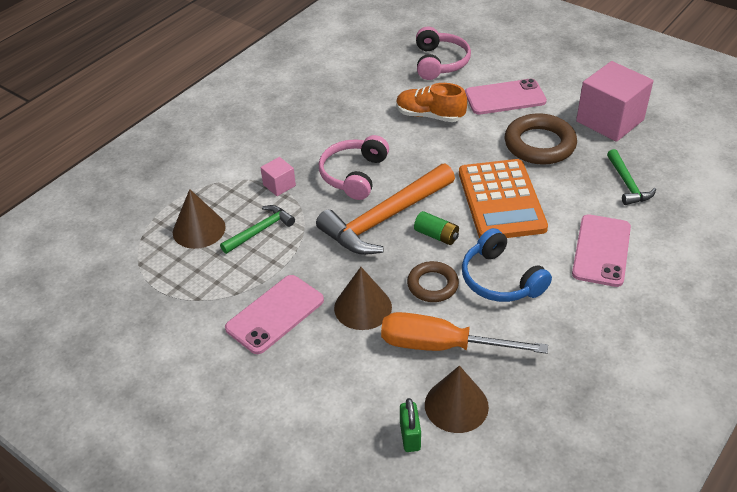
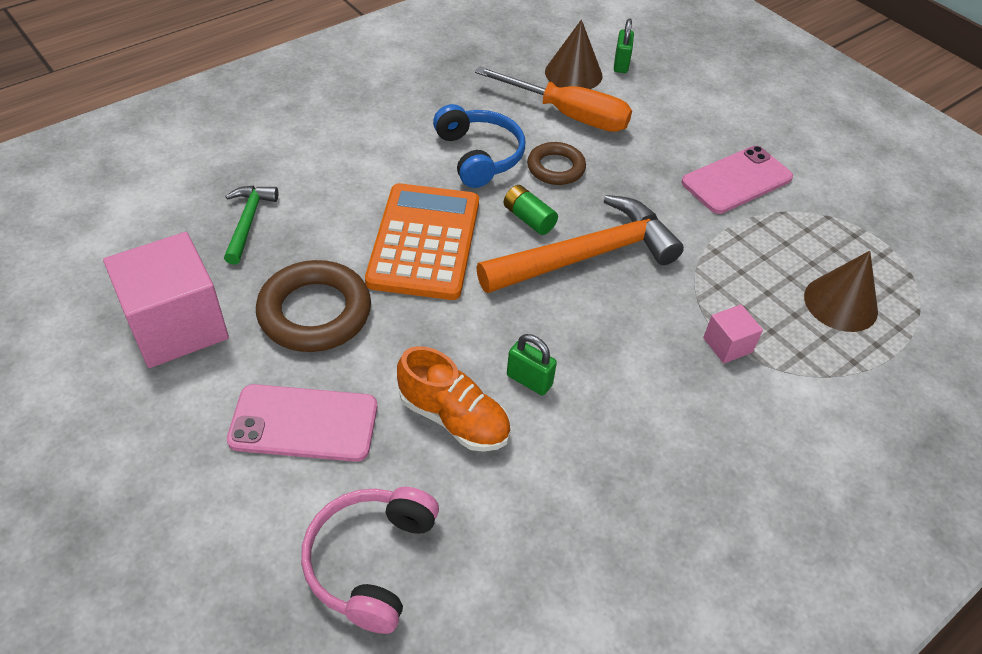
camera: 170 degrees left, 5 degrees up
(260, 230) = (755, 281): green hammer -> none
(354, 175) = (612, 333): pink headphones -> none
(363, 307) = (639, 165): brown cone -> none
(396, 140) = (529, 380): none -> green padlock
(601, 250) = (349, 157): pink phone -> none

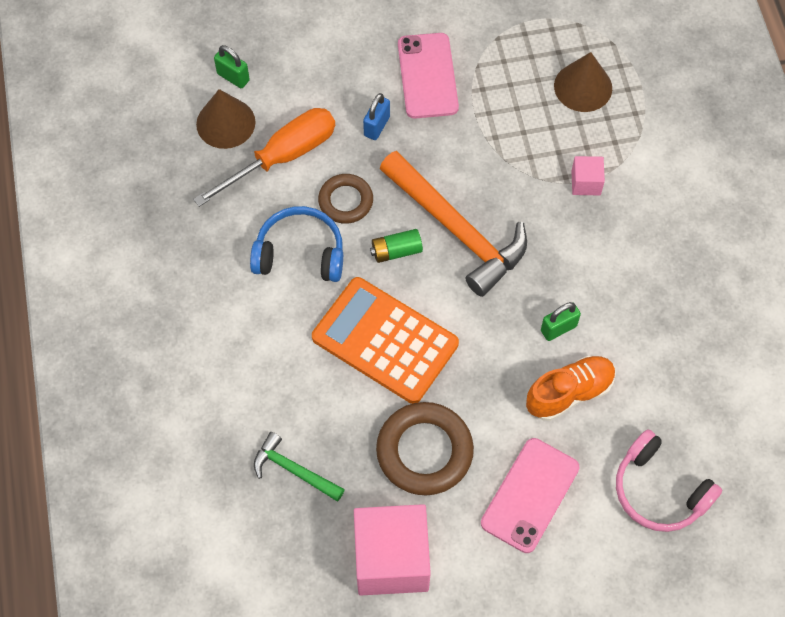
camera: 60 degrees left, 15 degrees up
(586, 256) = (457, 230): orange hammer -> orange hammer turned 135 degrees clockwise
(651, 163) = (377, 126): none -> blue padlock

